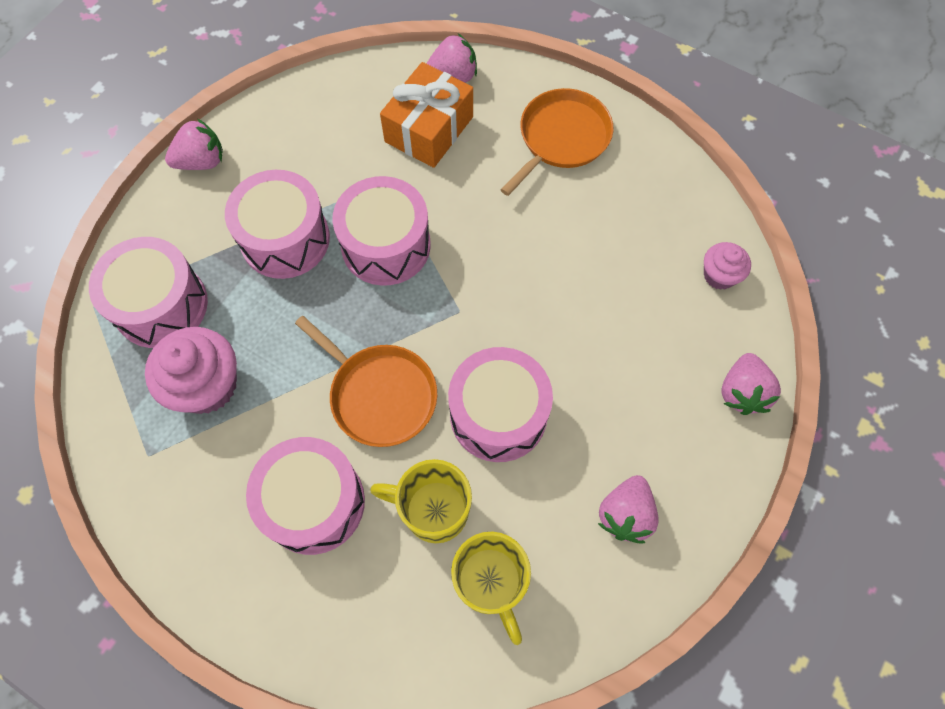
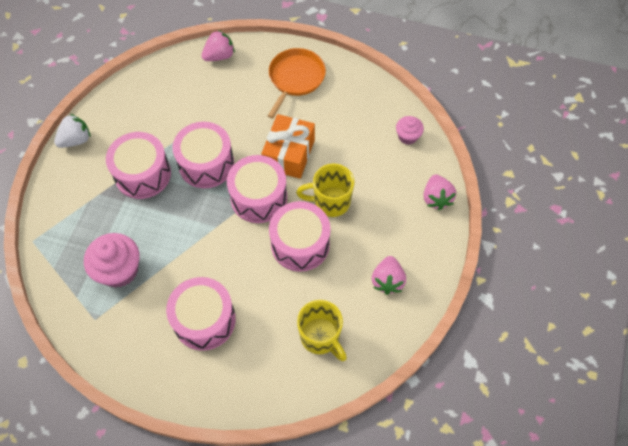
camera: 15 degrees left, 5 degrees down
(161, 305) = (76, 231): pink drum -> pink drum (259, 197)
(202, 161) = (76, 140): pink strawberry -> white strawberry
(379, 394) = (226, 250): orange pan -> none
(429, 129) = (213, 90): orange gift -> orange gift (289, 154)
(433, 511) = (277, 306): yellow mug -> yellow mug (330, 202)

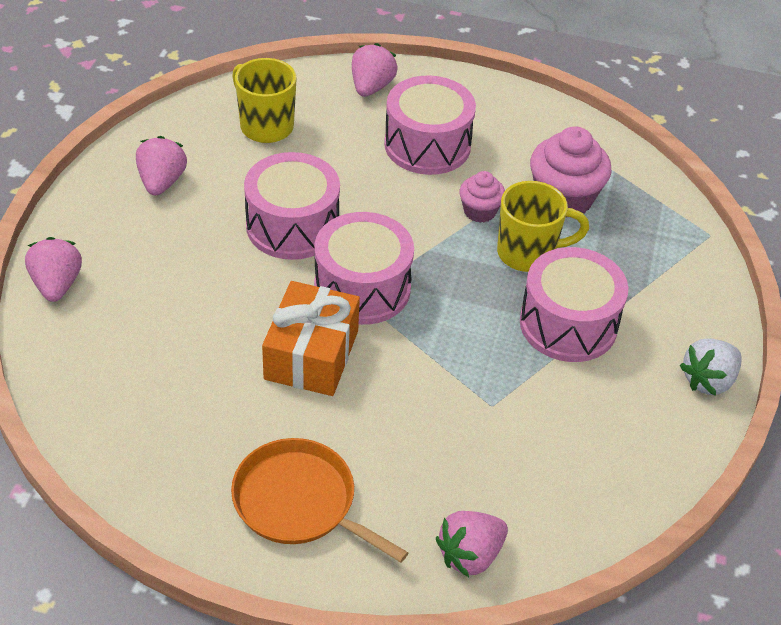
camera: 175 degrees right, 15 degrees down
(206, 164) = (460, 339): pink drum -> none
(240, 384) = (371, 87): none -> pink strawberry
(295, 78) = (299, 502): orange pan -> orange pan turned 105 degrees clockwise
(330, 202) = (240, 280): yellow mug -> yellow mug (528, 253)
(407, 136) = (83, 384): pink cupcake -> pink cupcake (479, 211)

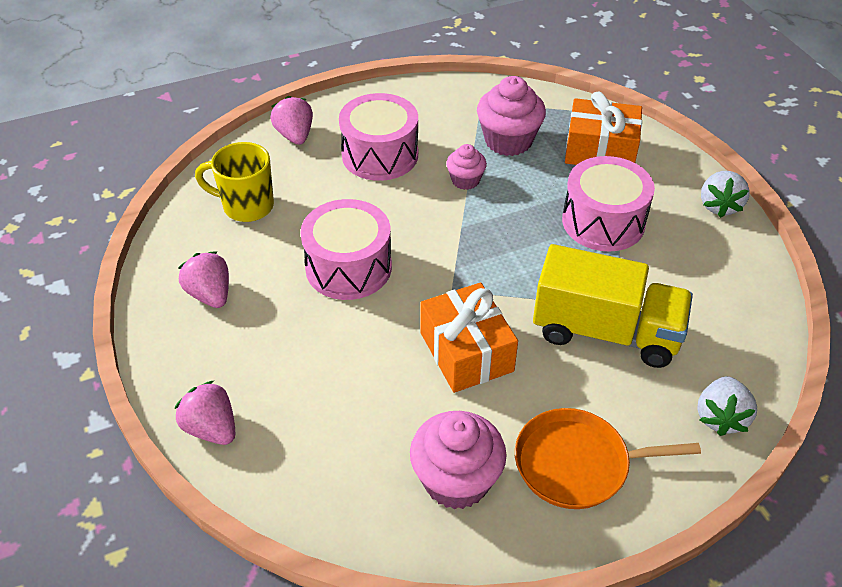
camera: 35 degrees left, 0 degrees up
(189, 446) = (456, 480): none -> pink cupcake
(362, 288) = (447, 281): pink drum -> none
(452, 417) = (605, 332): none -> yellow truck
(470, 555) = (720, 417): pink strawberry -> white strawberry
(528, 253) = (527, 190): yellow mug -> none
(647, 258) = (600, 150): none -> orange gift

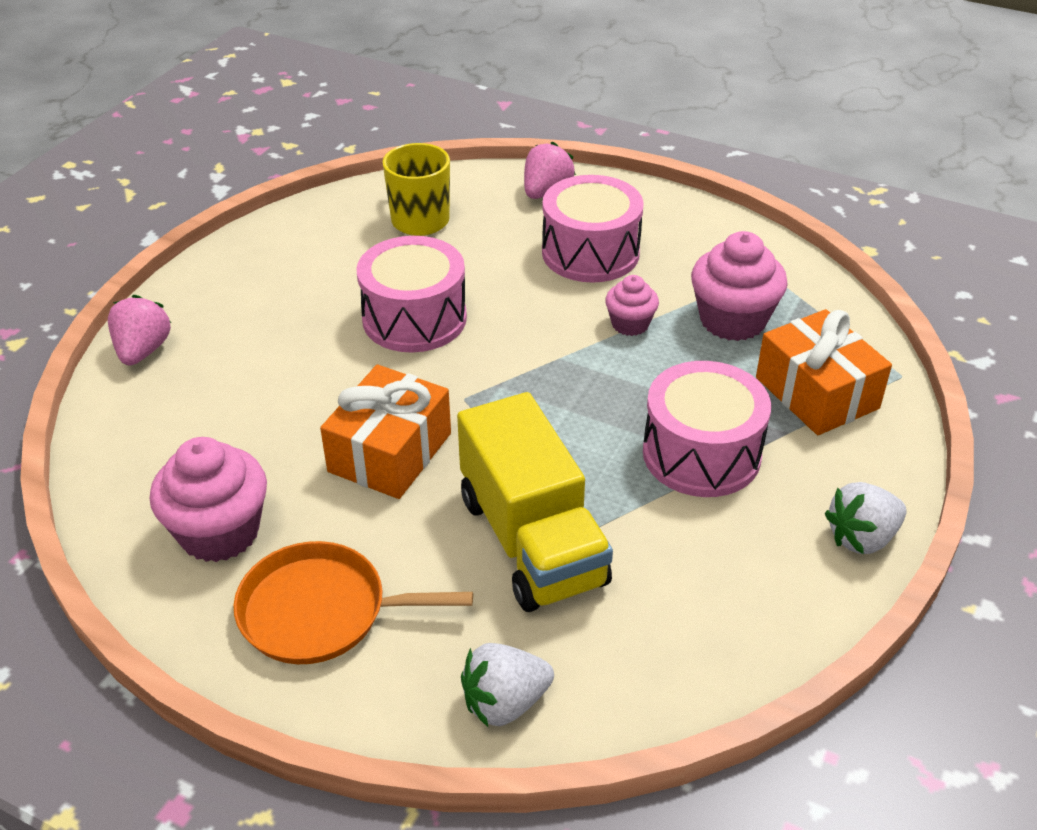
camera: 50 degrees right, 5 degrees down
(210, 294) = (290, 263): pink strawberry -> none
(577, 464) = (321, 611): orange pan -> orange pan turned 45 degrees counterclockwise

